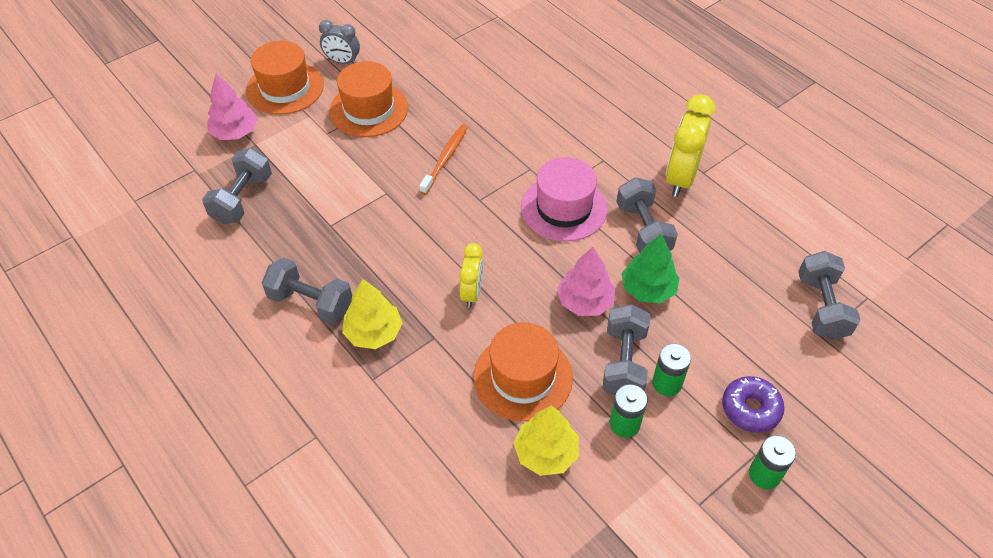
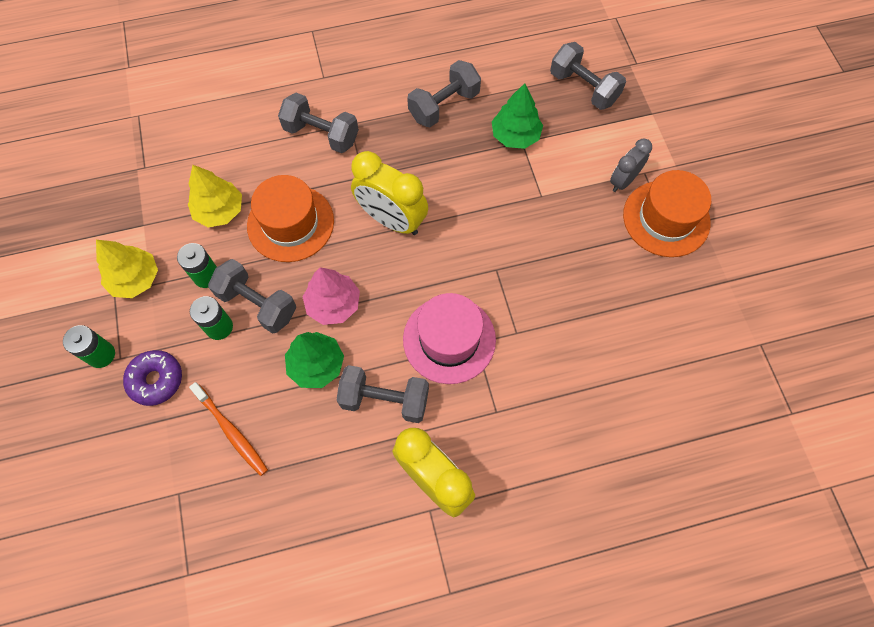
camera: 115 degrees right, 15 degrees up
(235, 132) = (674, 102): pink tree -> none
(285, 88) = (727, 156): orange hat -> none
(325, 232) = (515, 136): none -> green tree
(342, 62) = (754, 218): grey clock -> grey clock (623, 181)
(373, 332) = (391, 138): yellow tree -> yellow tree (135, 279)
(445, 158) = (565, 261): orange toothbrush -> orange toothbrush (232, 432)
(472, 293) = (392, 220): yellow clock -> yellow clock, size x1.69
(821, 307) = (205, 517): grey dumbbell -> grey dumbbell (321, 134)

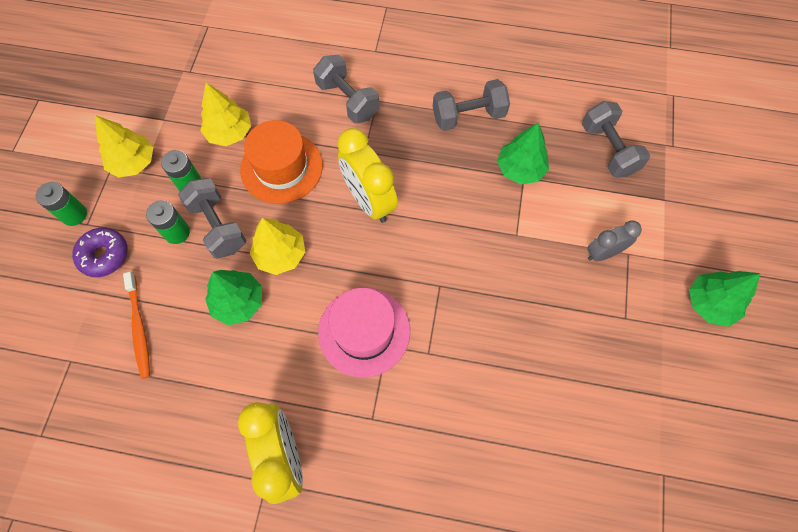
camera: 25 degrees right, 0 degrees up
(333, 304) = (280, 254): pink tree -> yellow tree
(385, 400) = (280, 360): grey dumbbell -> none
(666, 218) = (628, 307): orange hat -> none
(730, 187) = (710, 303): none -> green tree

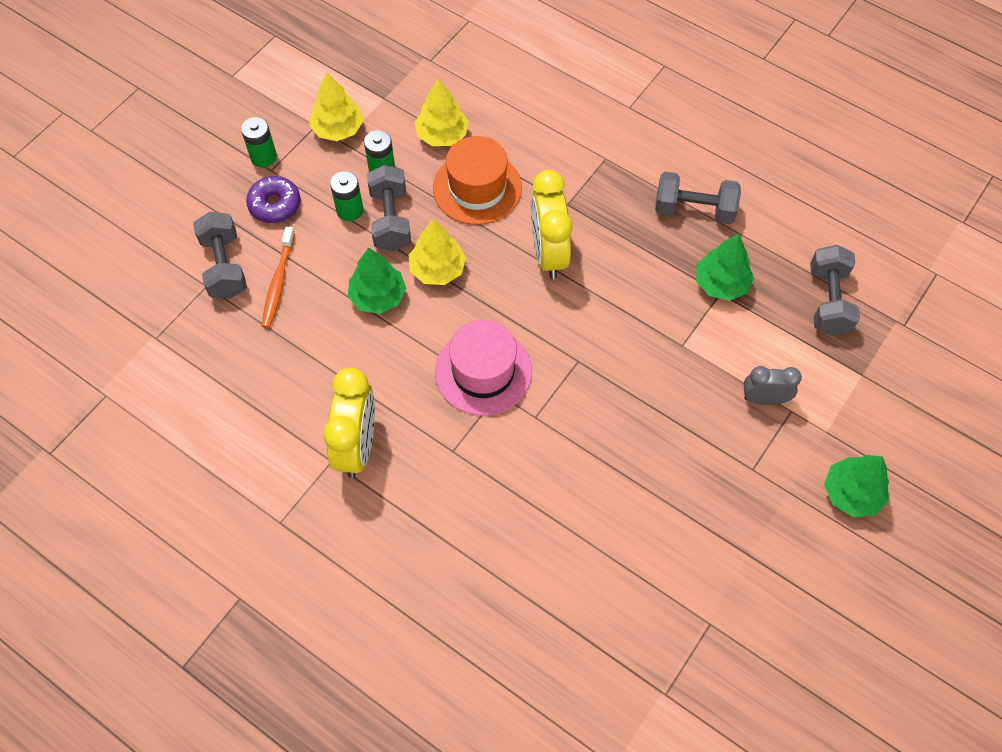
camera: 25 degrees right, 5 degrees down
(347, 100) = (575, 147): grey dumbbell -> grey dumbbell (224, 266)

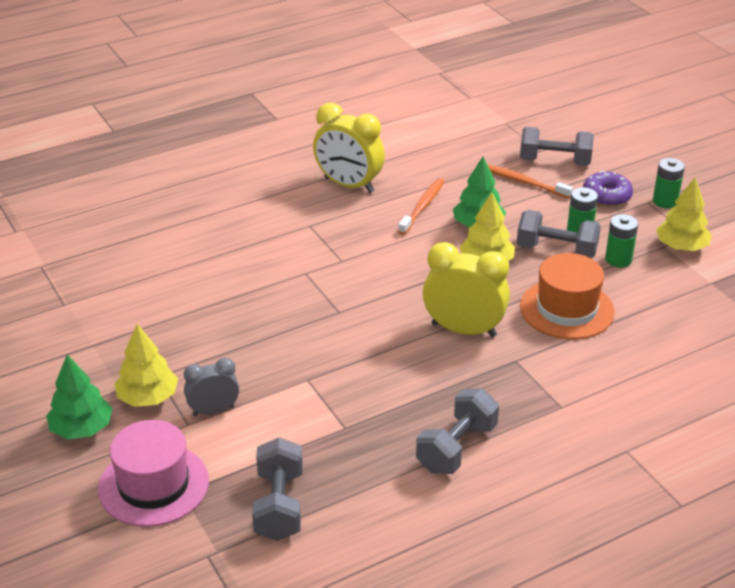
camera: 115 degrees right, 25 degrees down
(366, 357) = (423, 206): none -> orange toothbrush
(442, 135) = (645, 305): yellow tree -> yellow tree (148, 397)
(483, 371) = (367, 258): pink hat -> pink hat (153, 485)
(721, 283) = (355, 432): green tree -> none
(764, 399) = (213, 411): grey clock -> grey clock turned 135 degrees counterclockwise
(828, 301) = (279, 506): grey dumbbell -> grey dumbbell turned 60 degrees clockwise

